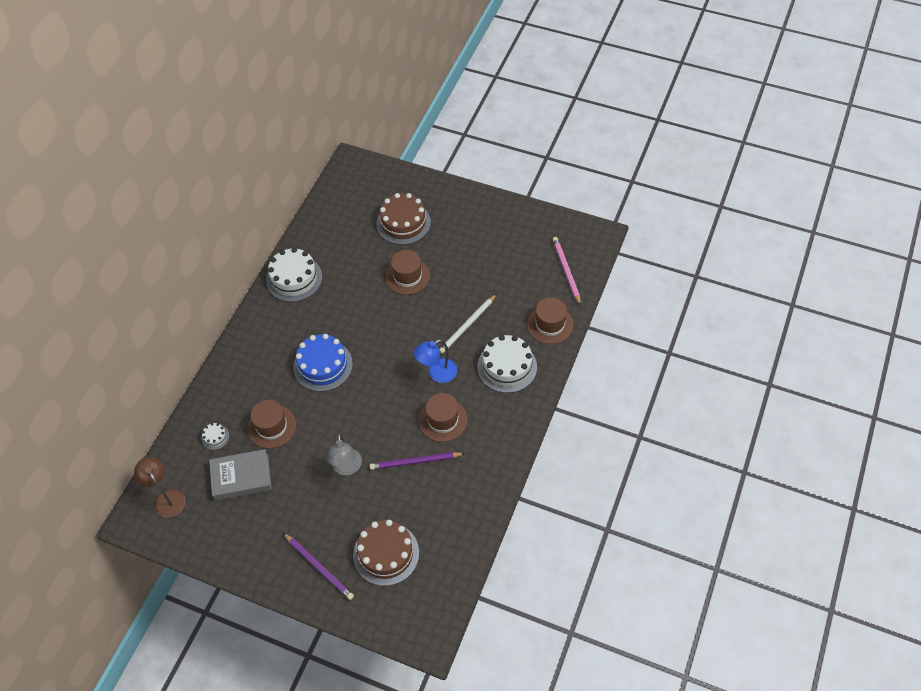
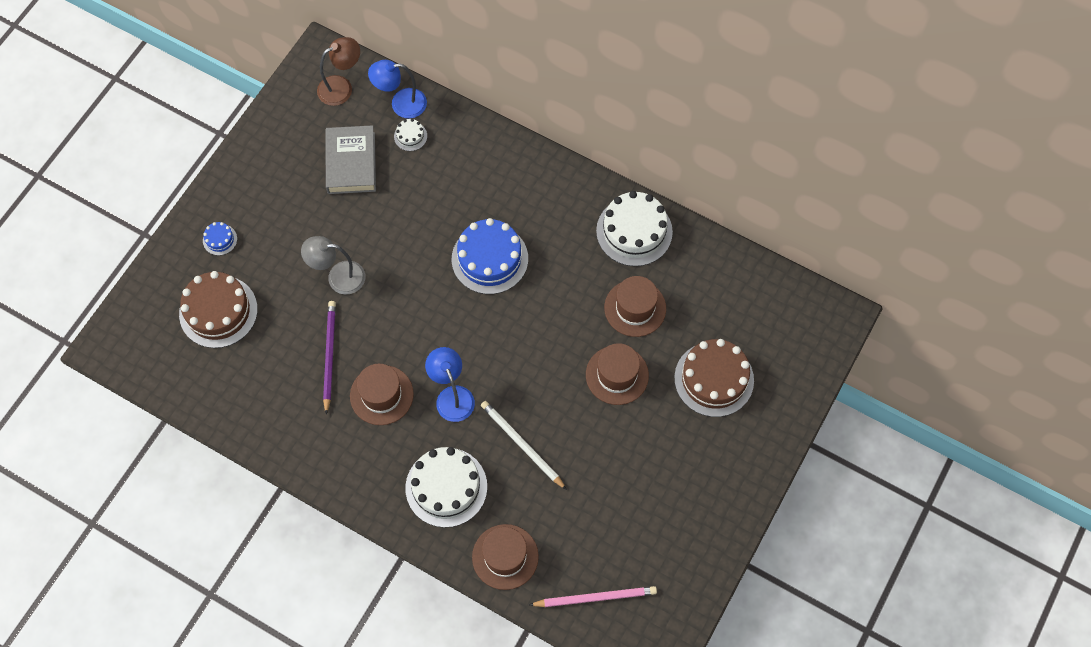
camera: 95 degrees right, 10 degrees up
(184, 449) = (401, 104): none -> blue lamp
(271, 426) = (412, 197): brown hat -> brown hat (635, 308)
(319, 567) = (220, 239): purple pencil -> blue cake

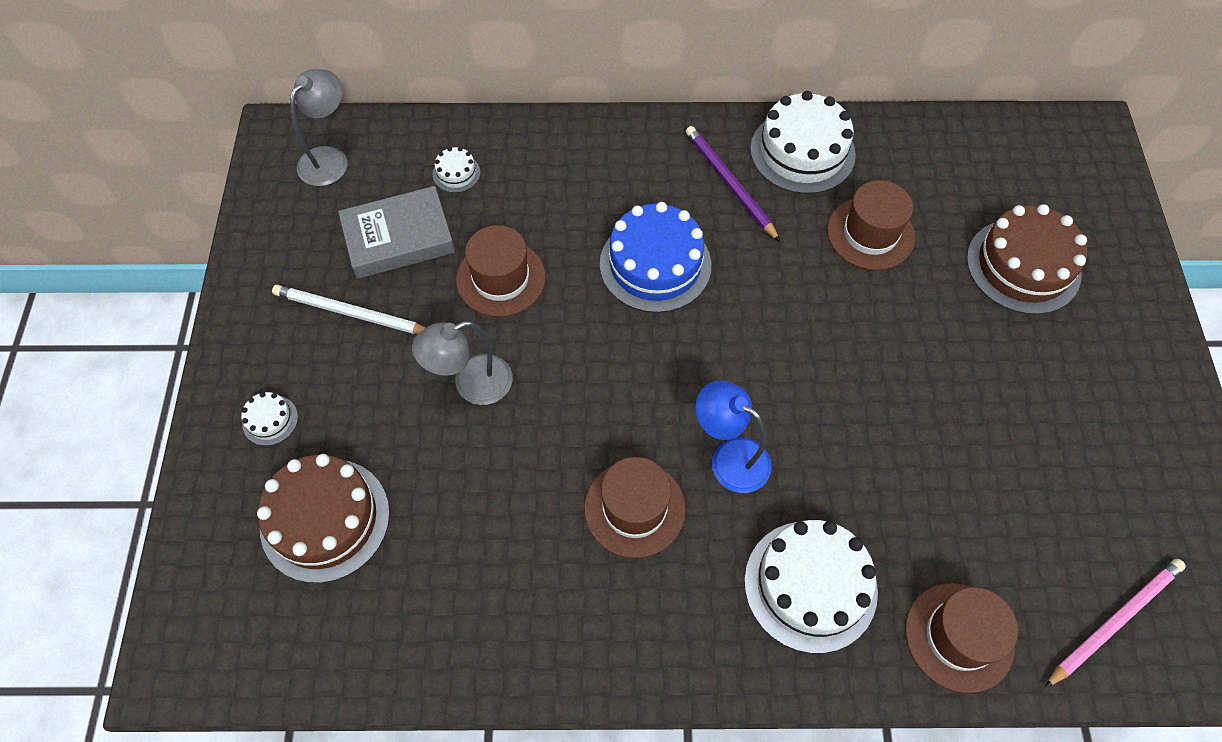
camera: 30 degrees left, 5 degrees down
(220, 239) = (270, 420): blue cake -> white cake
(329, 355) = (526, 494): purple pencil -> purple pencil (729, 184)
(342, 87) = (330, 158): brown lamp -> grey lamp
(351, 163) = (399, 238): grey book -> grey book turned 75 degrees counterclockwise
(401, 104) = (420, 143): blue lamp -> none
(522, 445) = (865, 470): white pencil -> white pencil (351, 313)
(617, 375) = (911, 320): brown hat -> brown hat (501, 278)

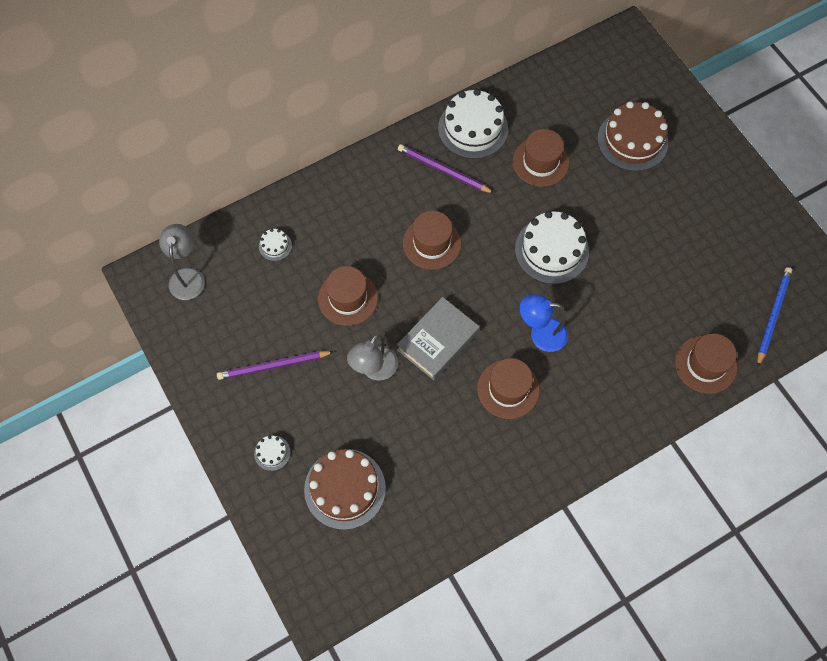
camera: 30 degrees left, 5 degrees up
(351, 313) = (273, 366): white pencil -> purple pencil
(399, 238) = (269, 305): grey book -> grey book (438, 341)
(655, 264) = (431, 243): blue cake -> brown hat
(810, 585) = (621, 379): white cake -> white cake (551, 250)
(1114, 621) = (773, 315): pink pencil -> blue pencil

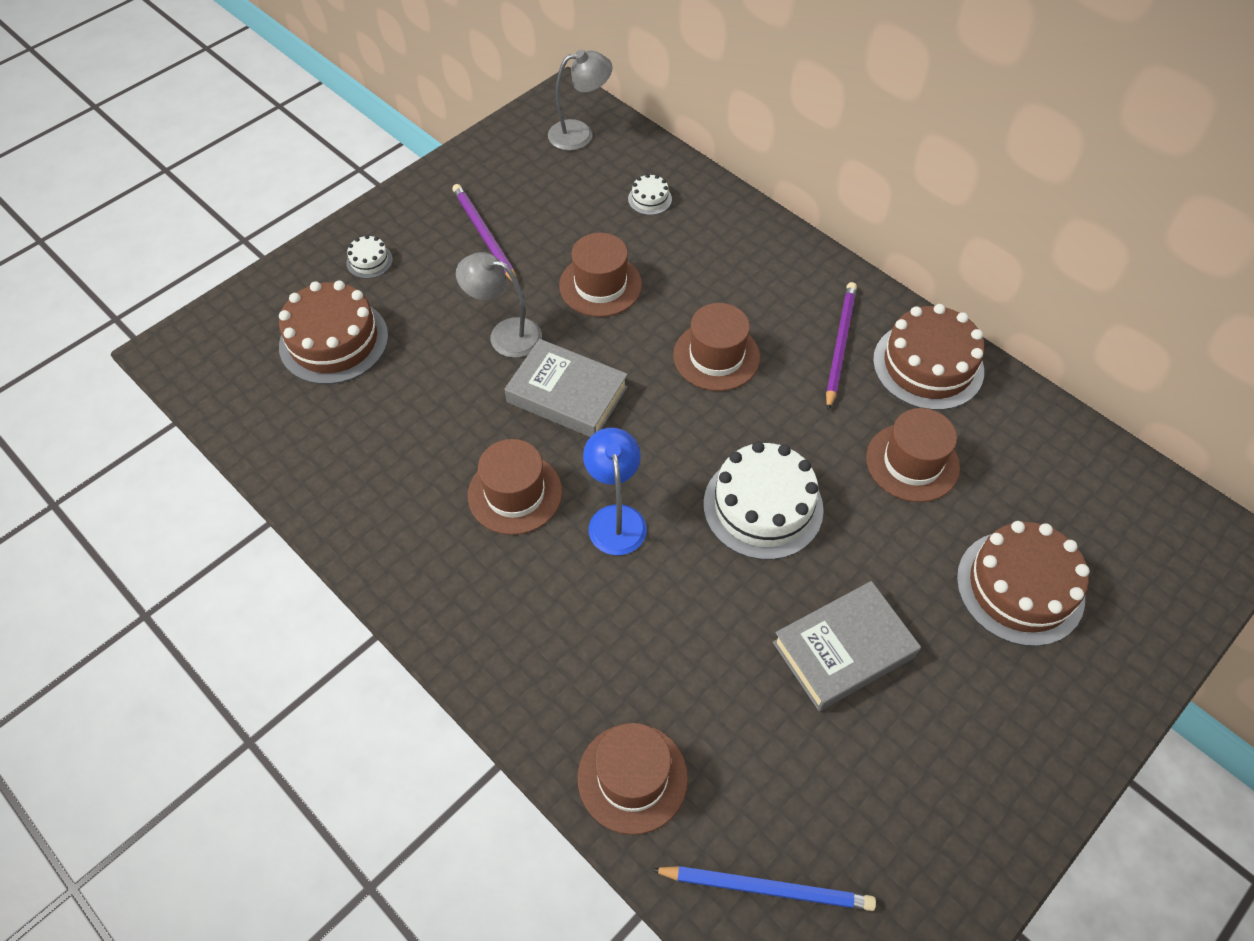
camera: 75 degrees right, 10 degrees down
(473, 128) = (928, 365): white cake -> brown cake
(651, 238) = (843, 649): none -> grey book

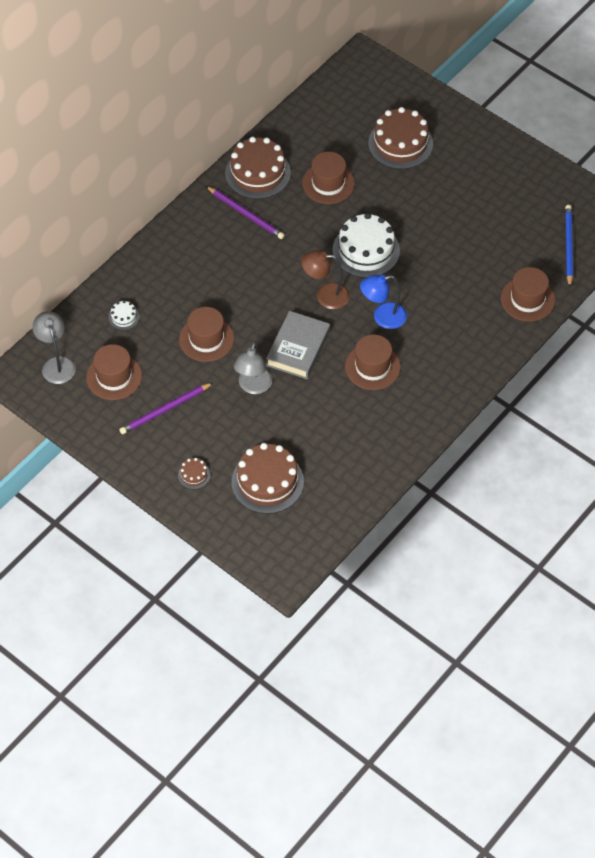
camera: 95 degrees left, 0 degrees up
(369, 261) = (194, 475): white cake -> brown cake
(668, 439) = (325, 295): none -> brown lamp
(716, 356) = (260, 275): brown hat -> brown hat (114, 377)
(839, 345) = (246, 214): purple pencil -> purple pencil turned 150 degrees counterclockwise
(843, 649) = (446, 216): grey book -> none

